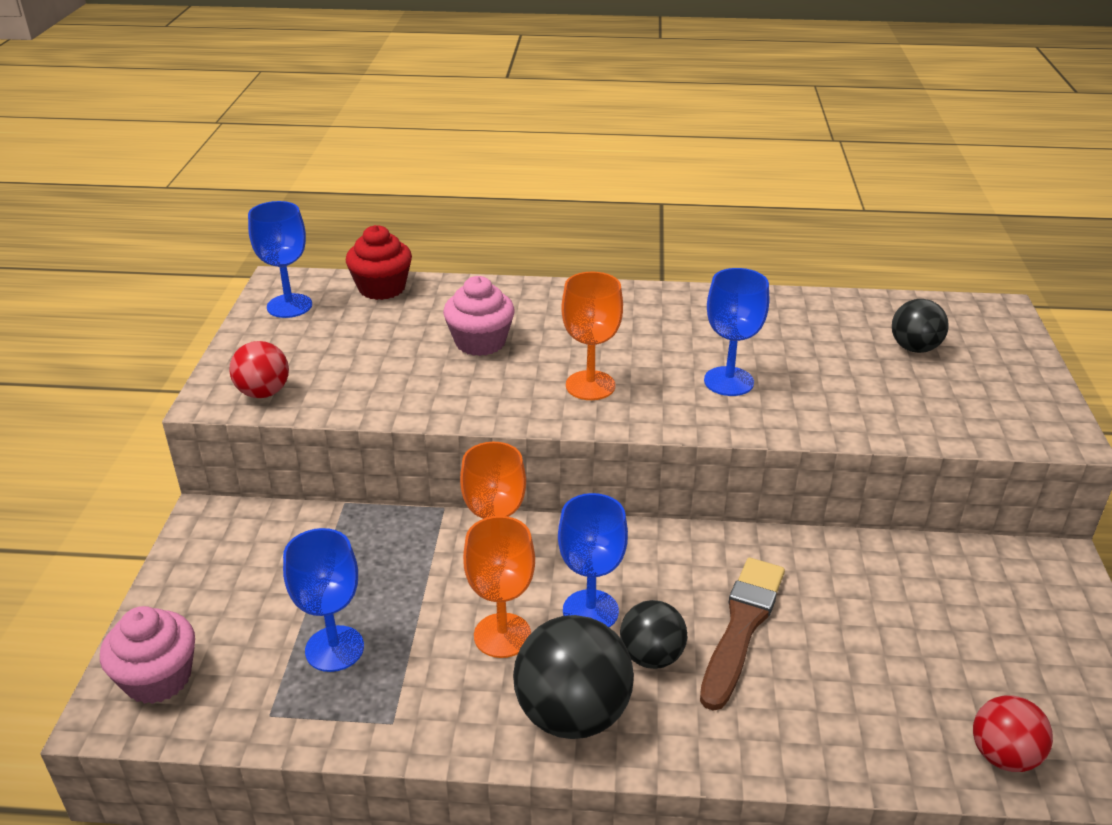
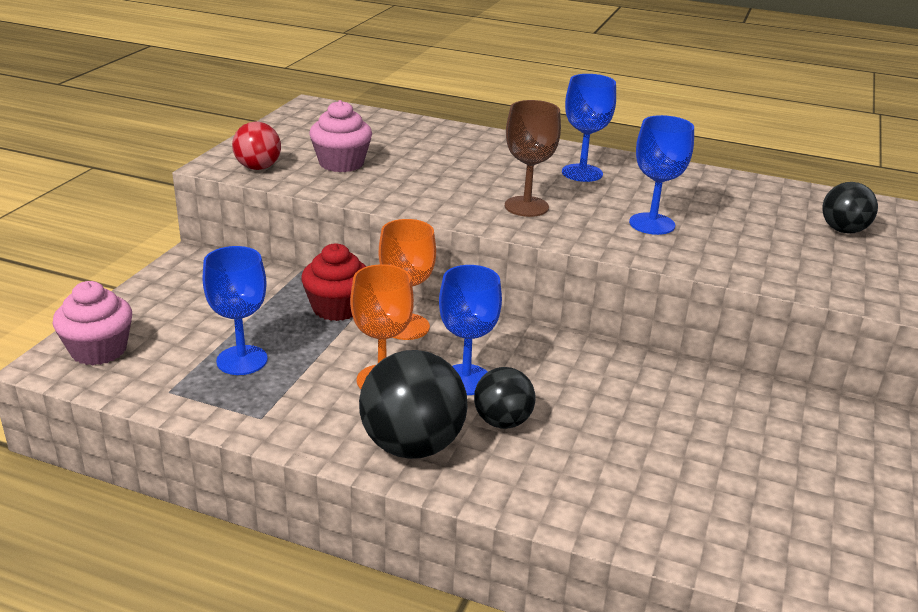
camera: 15 degrees right, 5 degrees down
(289, 306) = (310, 120): blue goblet -> blue goblet (582, 173)
(382, 288) = (389, 121): red cupcake -> red cupcake (337, 308)
(480, 342) = (449, 165): pink cupcake -> pink cupcake (341, 163)
(590, 385) = (526, 206): orange goblet -> brown goblet
(741, 627) = (595, 418): brown brush -> none
(1003, 756) = (800, 567): red ball -> none

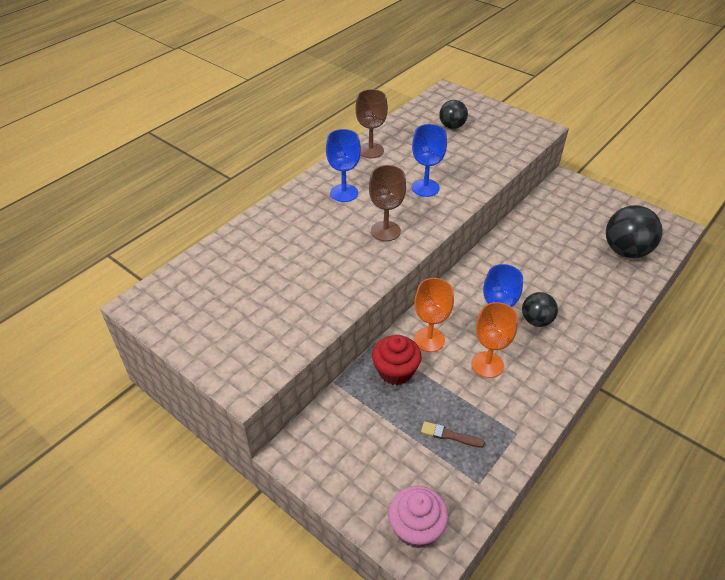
camera: 70 degrees left, 15 degrees up
(242, 360) = (449, 435): blue goblet -> brown brush
(258, 168) = (262, 361): red ball -> none
(341, 163) = (276, 308): pink cupcake -> none
(412, 446) = (553, 364): black ball -> black ball (625, 251)
(697, 178) = (370, 150): none -> brown goblet

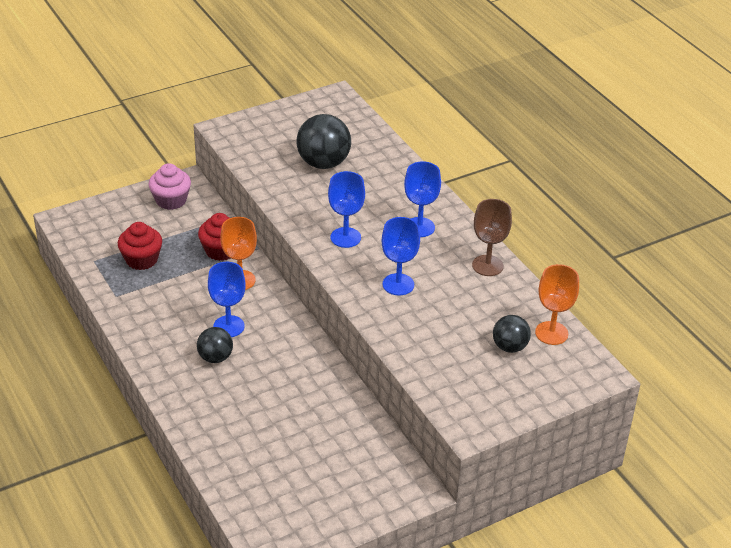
camera: 110 degrees right, 5 degrees down
(385, 231) = (345, 237): brown goblet -> blue goblet
(416, 527) = (88, 221): pink cupcake -> pink cupcake (171, 200)
(449, 435) = (141, 260): brown brush -> red cupcake
(487, 364) = (190, 305): orange goblet -> orange goblet (551, 333)
(625, 251) = (263, 479): black ball -> black ball (323, 163)

